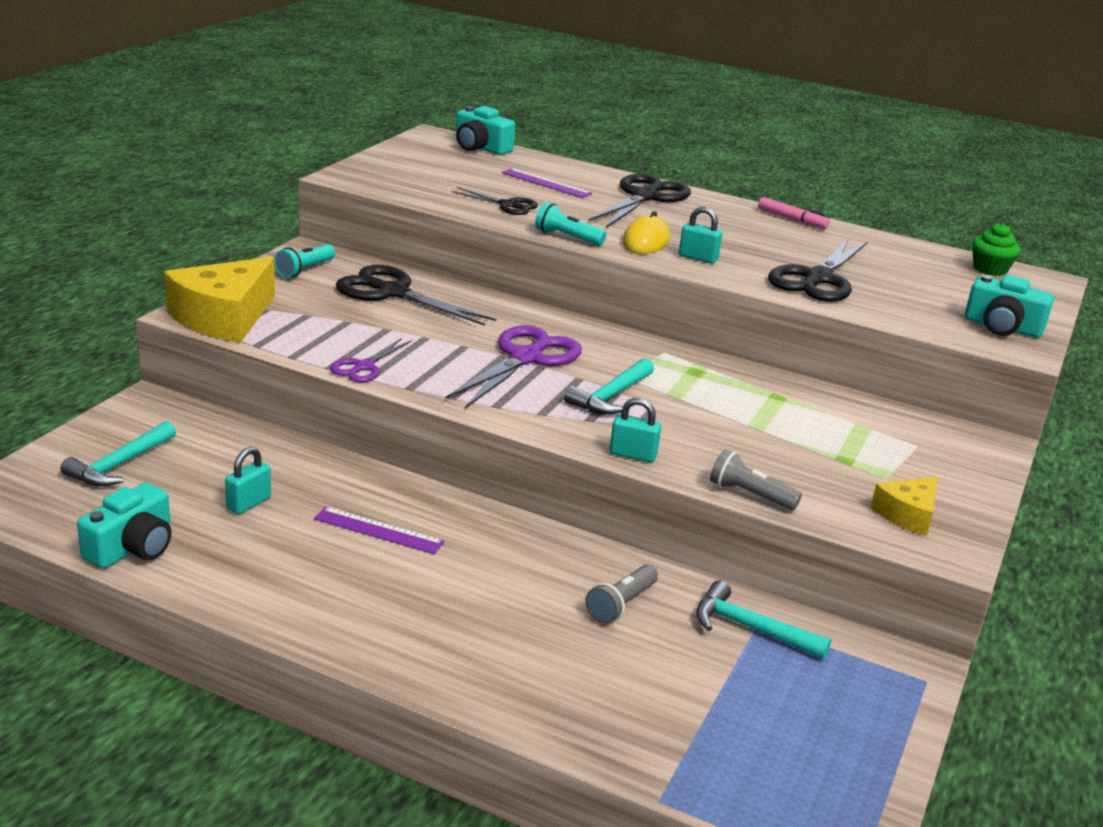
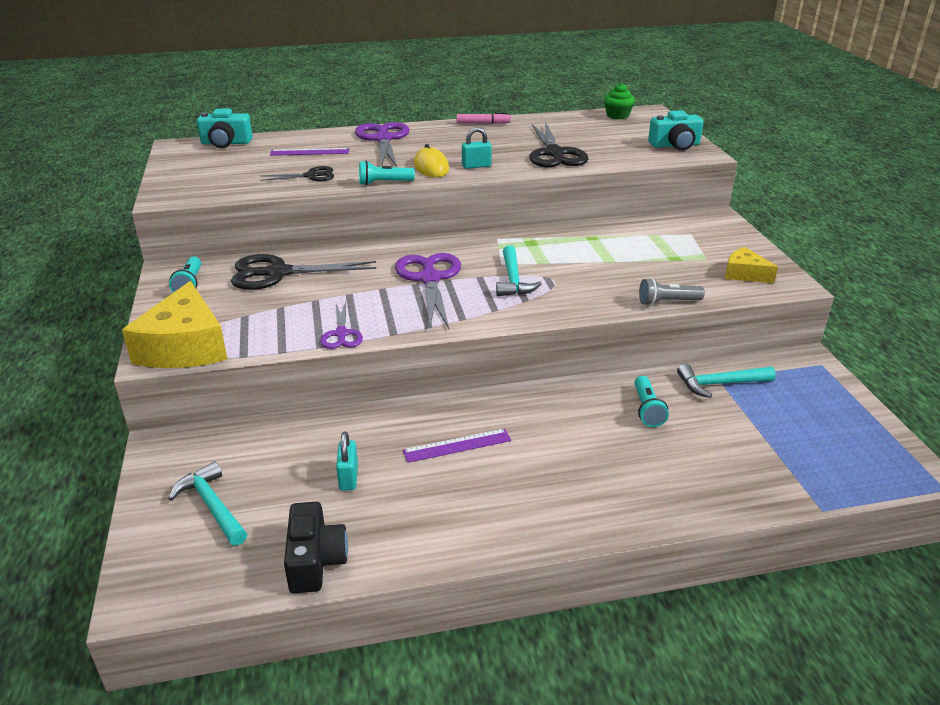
camera: 35 degrees left, 5 degrees up
(119, 465) = (212, 506): turquoise hammer -> turquoise hammer turned 150 degrees clockwise
(132, 547) = (315, 561): turquoise camera -> black camera
(621, 605) = (647, 409): grey flashlight -> turquoise flashlight
(633, 455) = (579, 310): turquoise padlock -> none
(645, 197) = (383, 139): black scissors -> purple scissors
(907, 514) = (744, 274): yellow cheese -> yellow cheese turned 120 degrees clockwise

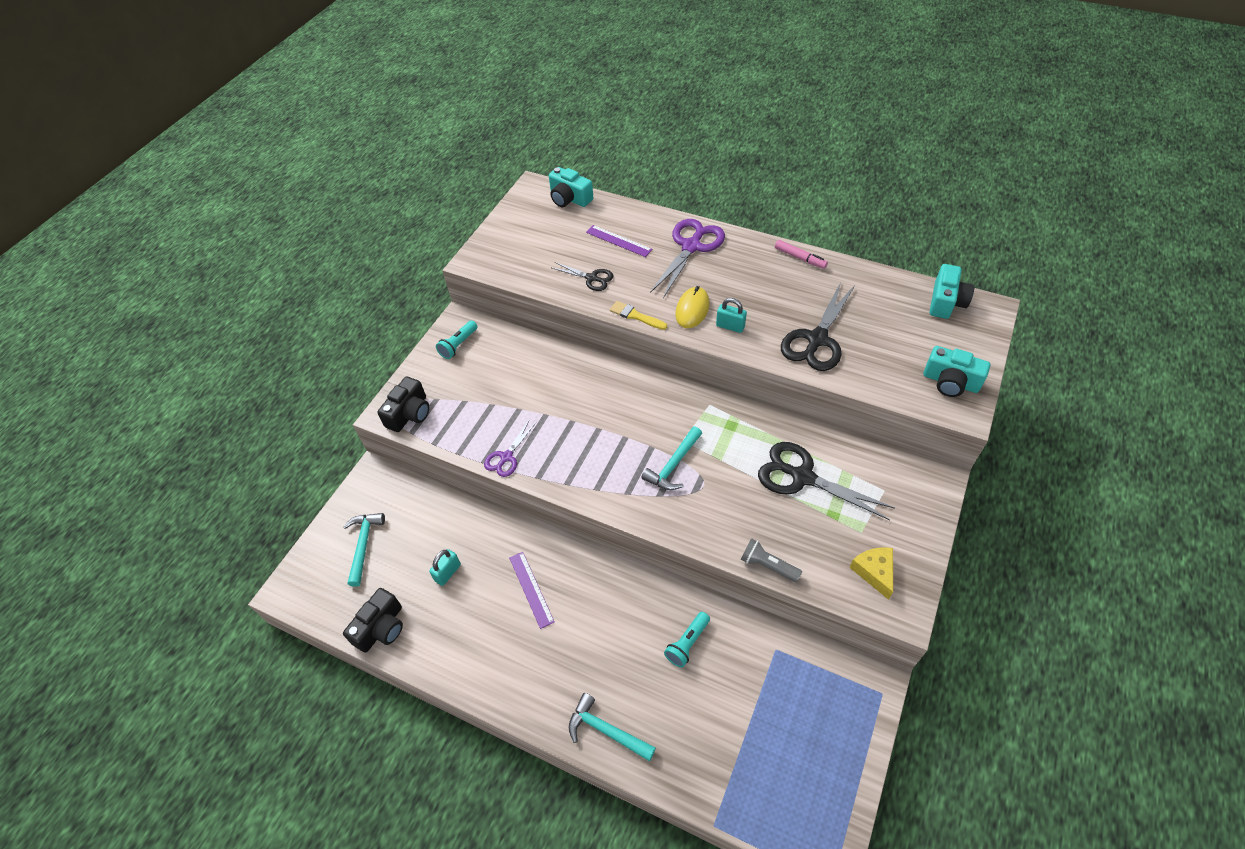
camera: 40 degrees right, 20 degrees up
(185, 347) = (409, 413): yellow cheese -> black camera
(278, 273) = (520, 363): black scissors -> black scissors (802, 477)
(384, 183) = (635, 316): turquoise flashlight -> yellow brush
(430, 279) = (614, 428): purple scissors -> none
(457, 445) = (531, 589): purple ruler -> purple ruler turned 45 degrees clockwise
(617, 115) = (946, 301): green cupcake -> turquoise camera
(720, 384) = (770, 656): turquoise hammer -> turquoise hammer (606, 730)

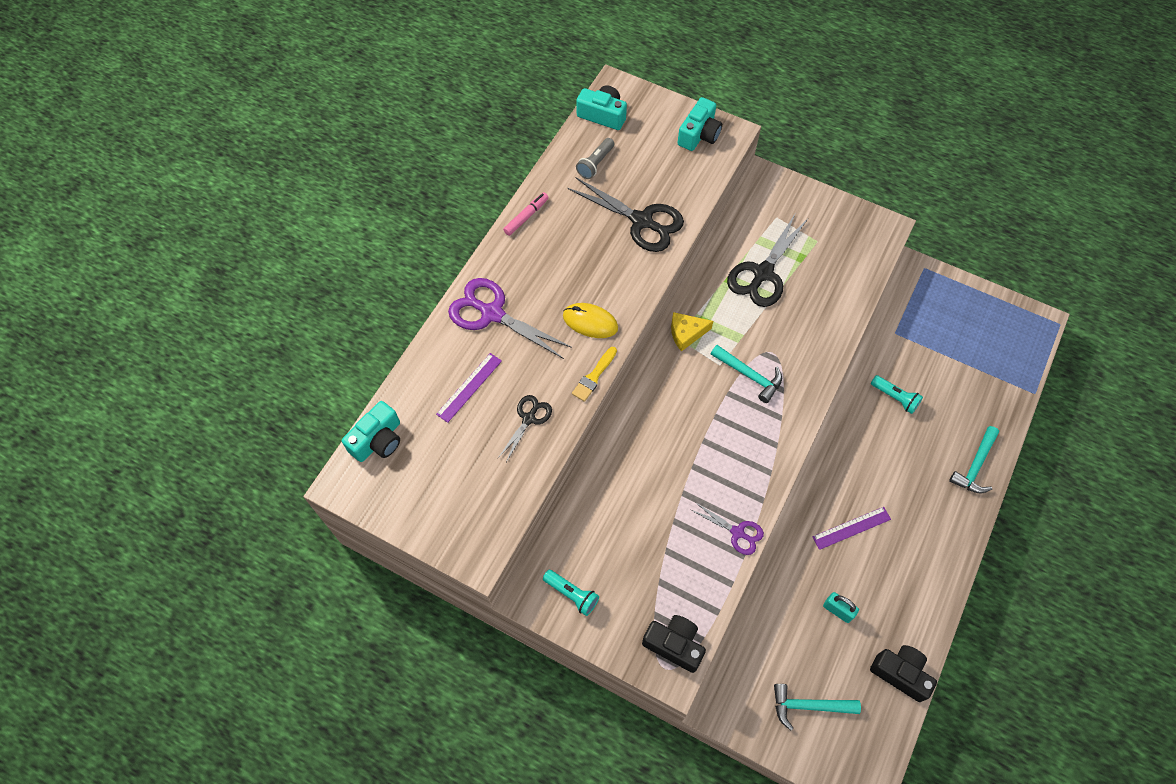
camera: 90 degrees left, 10 degrees up
(730, 326) = (617, 290): turquoise padlock -> none
(767, 566) = (852, 312): grey flashlight -> grey flashlight (595, 164)
(874, 572) = (854, 239): yellow cheese -> yellow cheese (686, 333)

